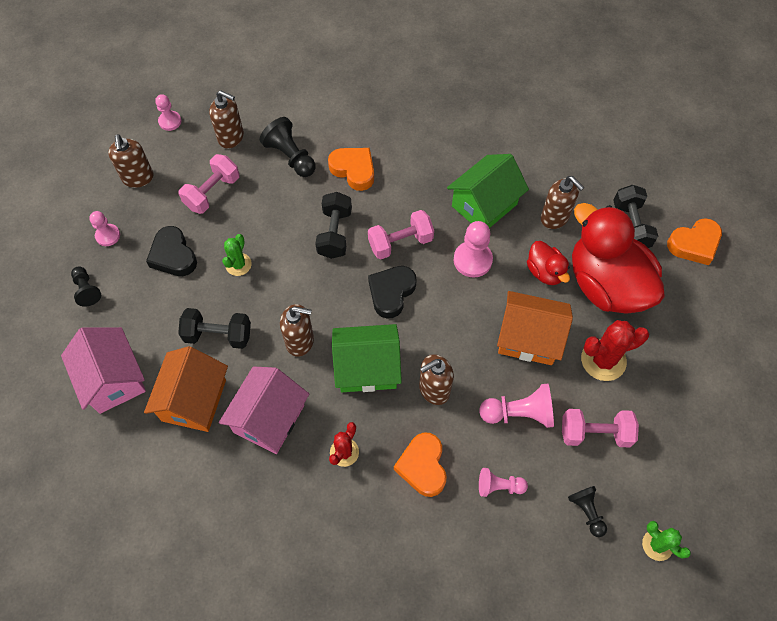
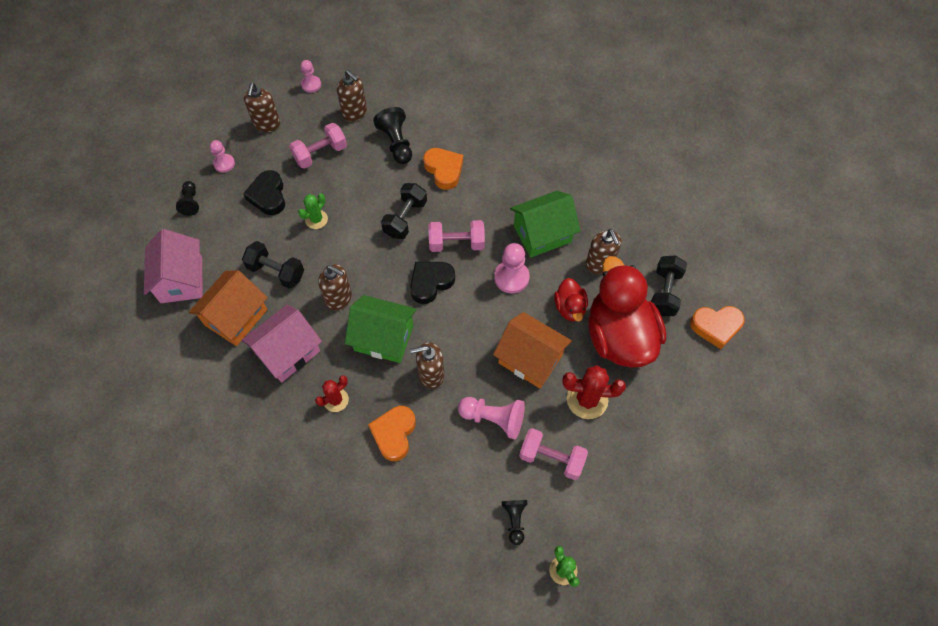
camera: 20 degrees right, 0 degrees up
(499, 486) = (450, 473): pink pawn -> none

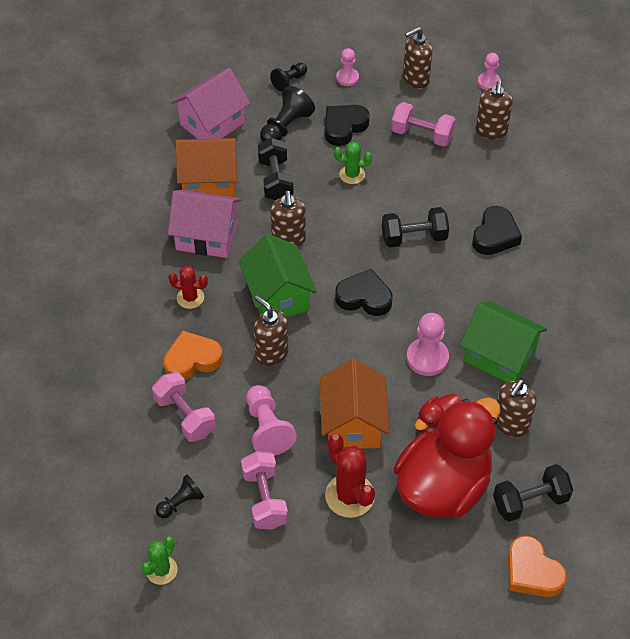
camera: 55 degrees right, 10 degrees down
(396, 143) = (489, 182): black pawn -> black pawn (286, 127)
(444, 170) = (495, 235): orange heart -> black heart
(456, 243) = (424, 293): pink dumbbell -> pink dumbbell (185, 416)

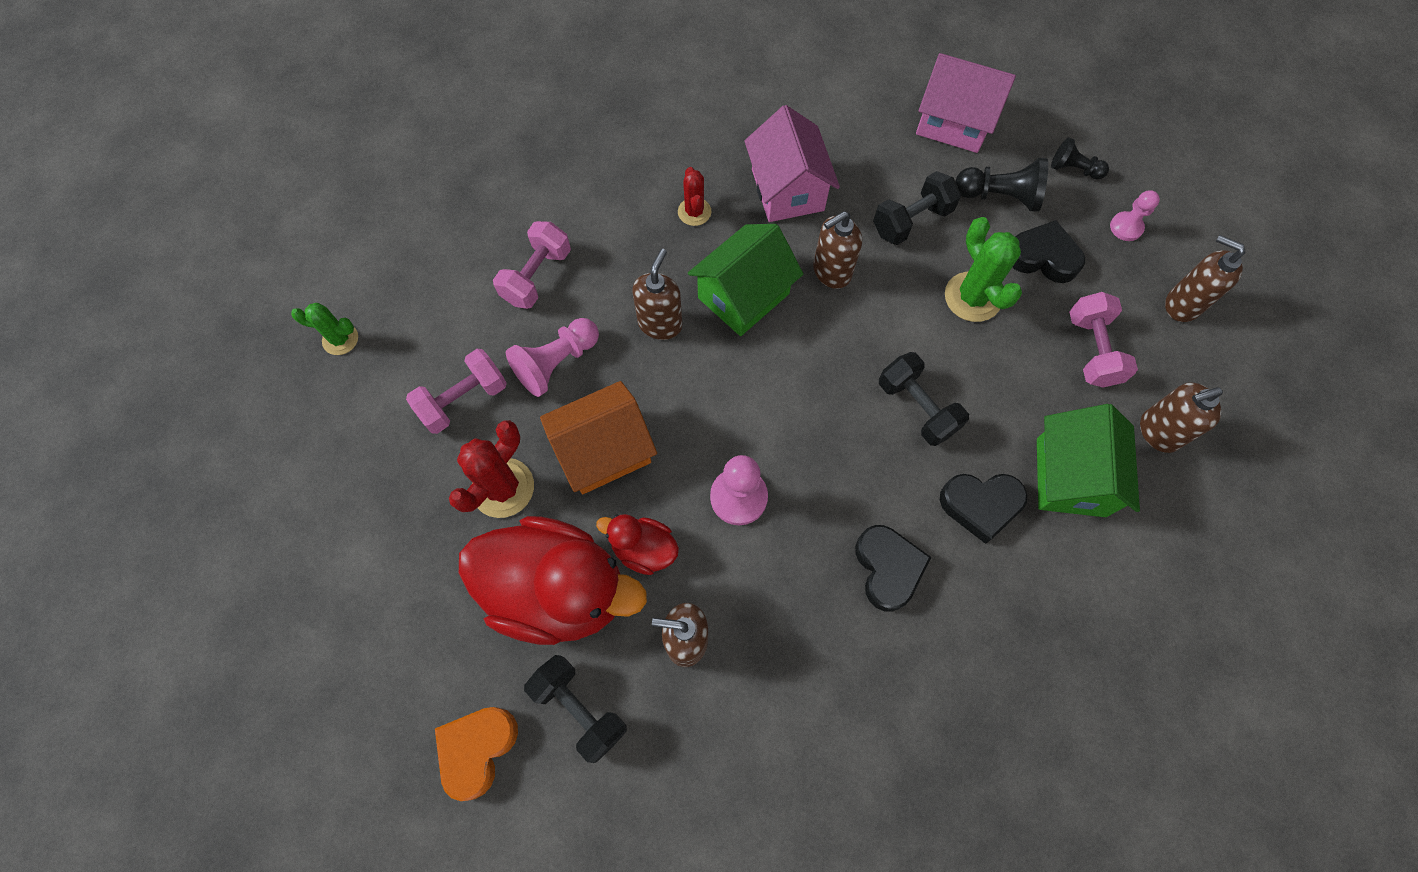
camera: 65 degrees right, 15 degrees up
(181, 502) = (427, 321): black pawn -> none
(192, 360) = (613, 250): orange heart -> none
(209, 181) = (867, 157): orange house -> none
(352, 174) = (972, 297): green cactus -> green cactus, size x1.63
(364, 297) = (791, 388): black heart -> black heart (887, 568)
(488, 82) = (1244, 395): pink pawn -> none
(499, 356) = (786, 585): green house -> green house (1070, 477)

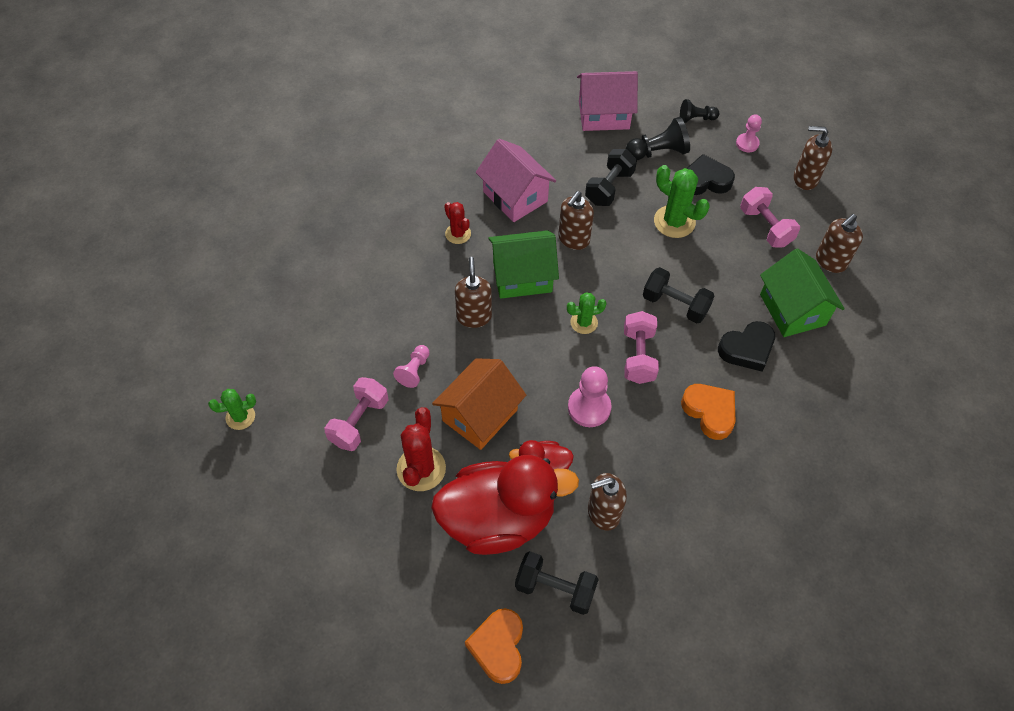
camera: 25 degrees left, 10 degrees down
(537, 276) = (367, 318): pink dumbbell -> pink dumbbell (638, 356)
(557, 363) = (414, 370): pink pawn -> pink pawn, size x0.63
(743, 296) = (522, 277): green house -> green house turned 60 degrees clockwise
(788, 385) = (584, 322): none -> green cactus
(887, 568) = (709, 412): black heart -> orange heart

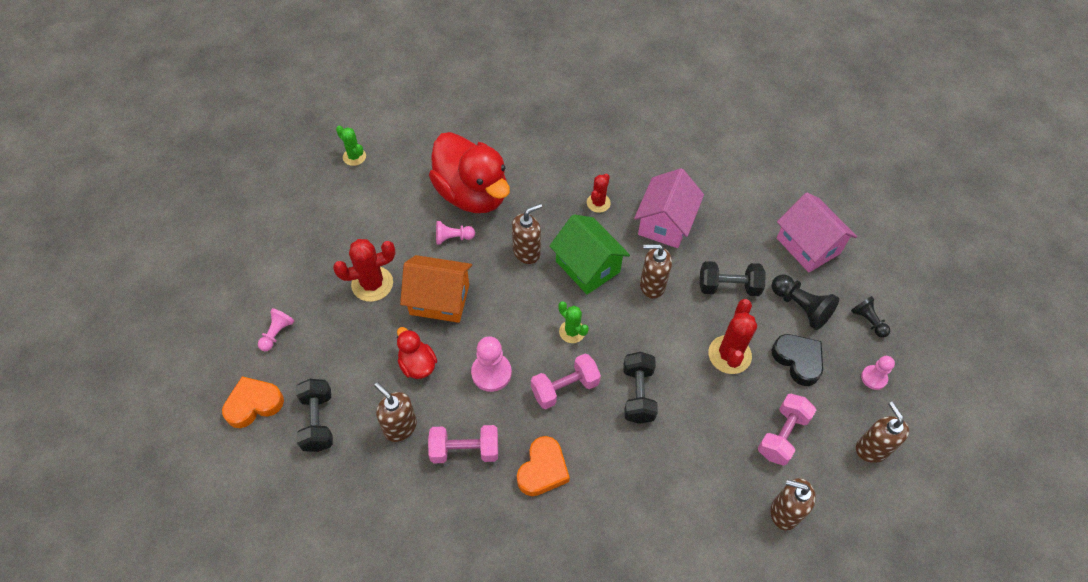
camera: 60 degrees right, 0 degrees up
(359, 422) = (389, 226): pink dumbbell -> pink dumbbell (465, 450)
(423, 589) = (277, 333): none -> pink pawn
(498, 519) = (357, 355): red duck -> red duck (472, 194)
(674, 222) = (729, 355): green cactus -> red cactus
(747, 349) = (629, 474): black heart -> none
(792, 310) = (701, 498): green house -> none

